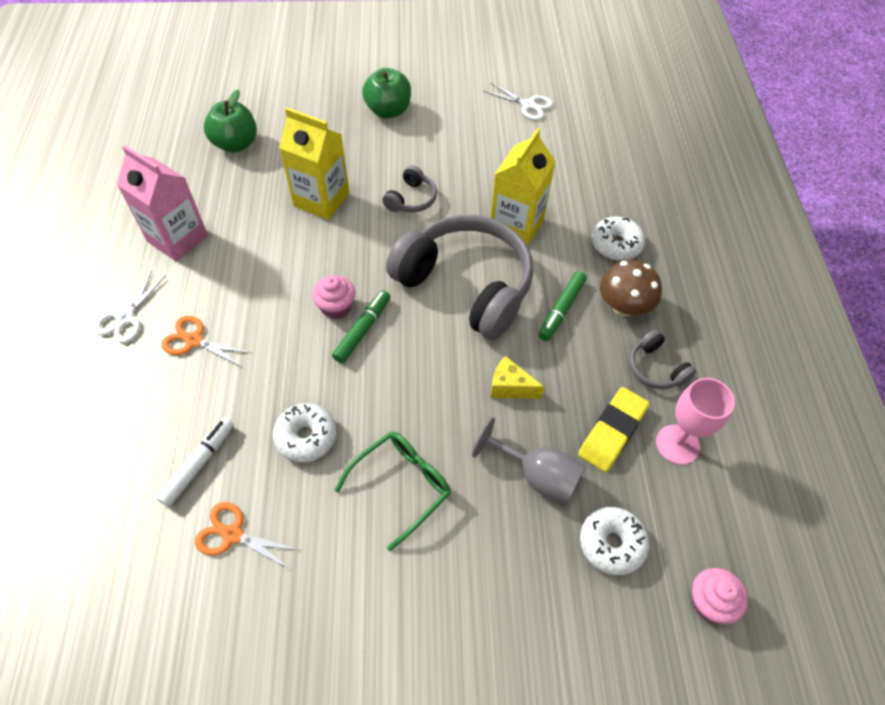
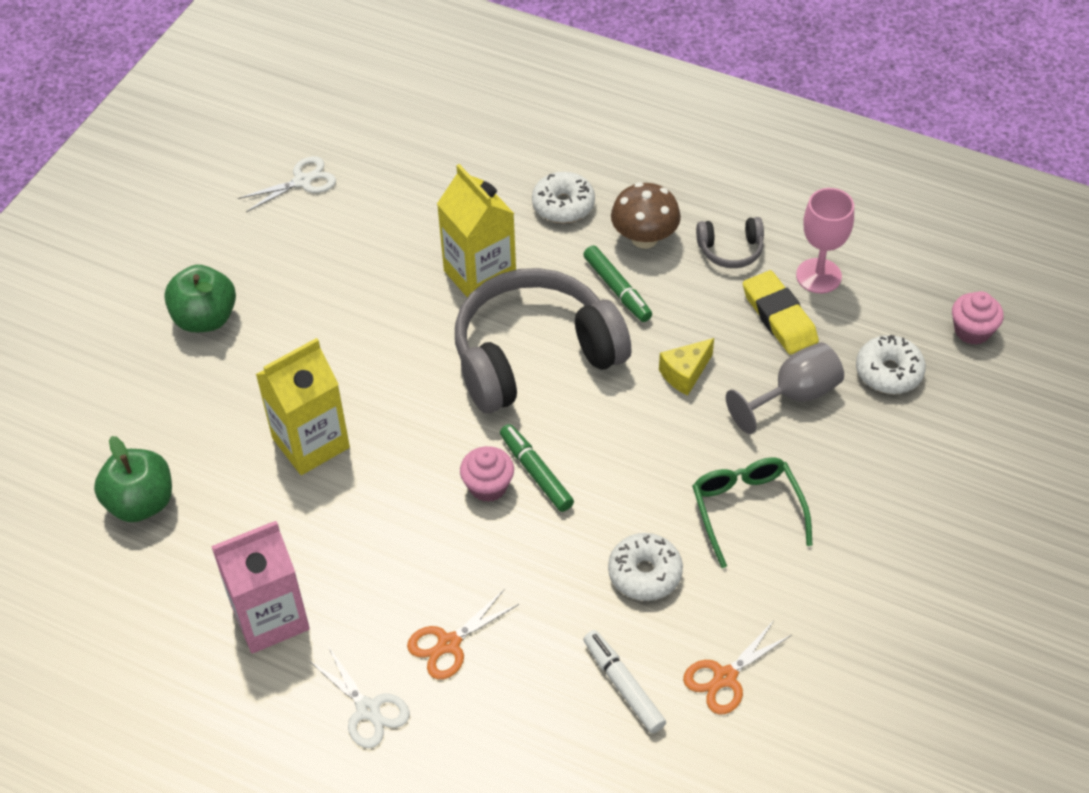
camera: 60 degrees left, 5 degrees down
(411, 199) = (373, 354): grey headphones -> none

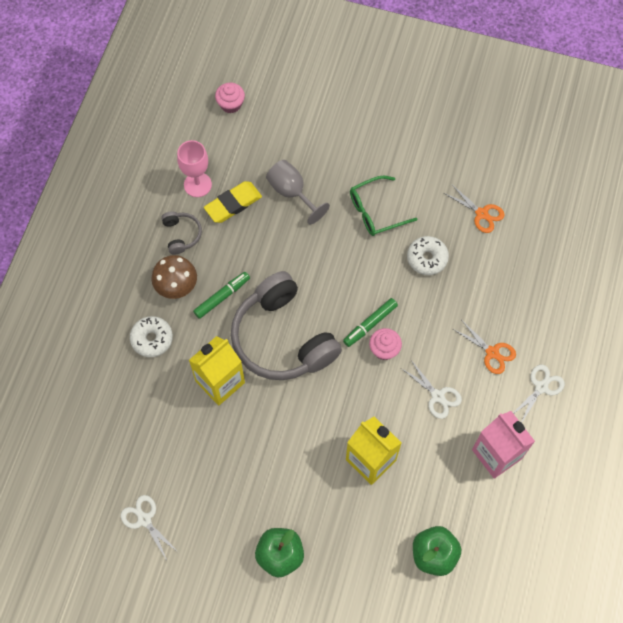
camera: 100 degrees left, 15 degrees up
(390, 549) = (438, 396): none -> white scissors
(623, 685) = (497, 261): white marker -> none
(685, 374) = (284, 251): yellow cheese -> none
(888, 372) = (267, 145): white donut -> none

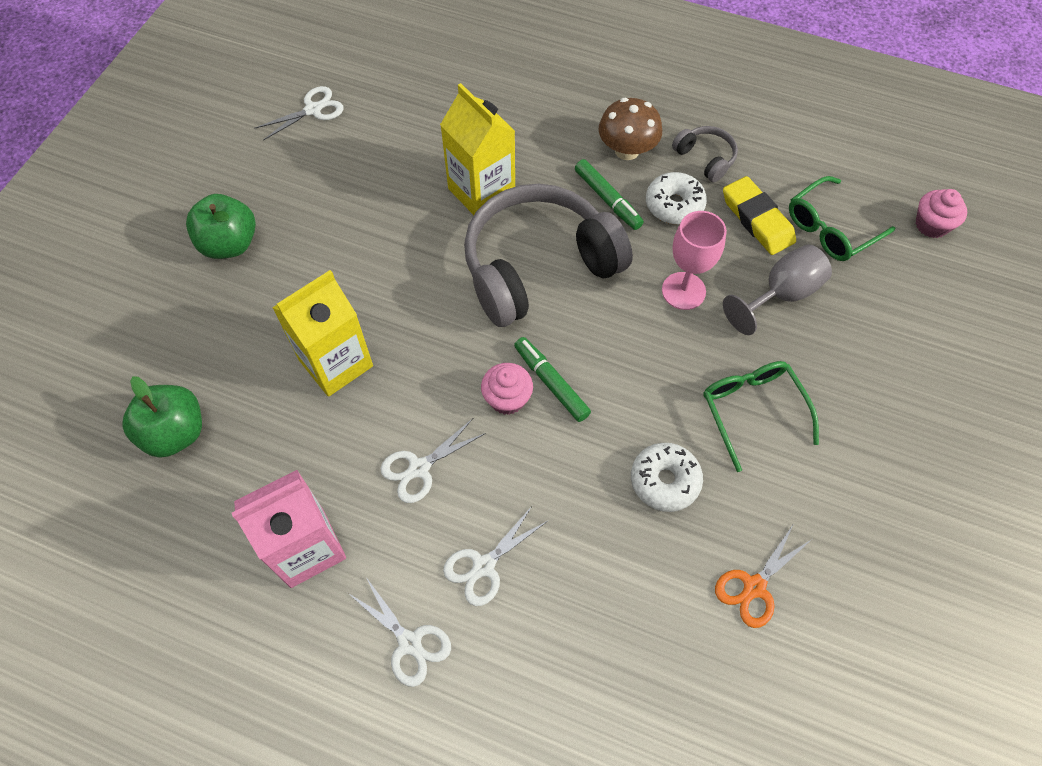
camera: 95 degrees right, 5 degrees down
(152, 339) = (551, 123): white donut -> white donut (674, 205)
(181, 235) = (705, 158): grey headphones -> grey headphones turned 120 degrees counterclockwise
(197, 184) = (787, 179): pink goblet -> pink goblet (683, 291)
(237, 161) = (830, 228): none -> green glasses
(492, 352) = (483, 566): orange scissors -> white scissors

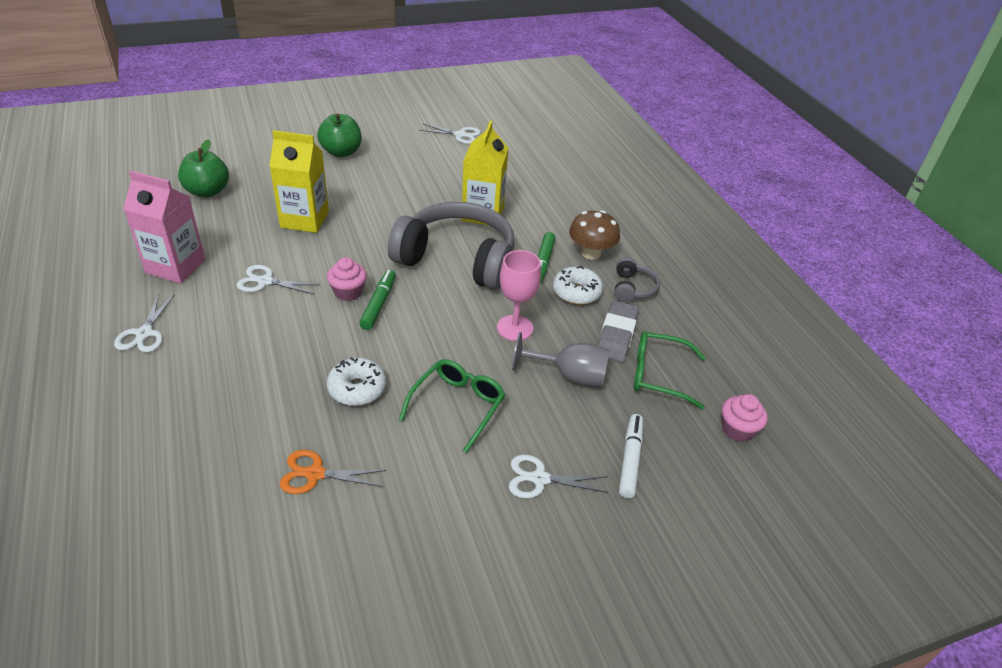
camera: 45 degrees right, 20 degrees down
(483, 566) = (221, 338): white scissors -> white scissors (539, 479)
(757, 219) = (616, 335): yellow eraser -> grey eraser
(910, 325) = (630, 459): none -> white marker

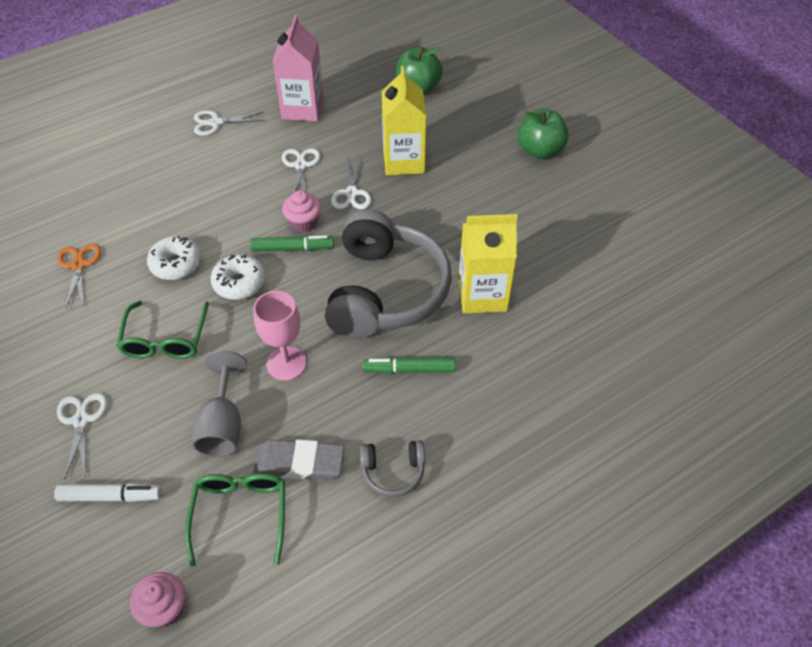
camera: 80 degrees right, 10 degrees up
(457, 406) = (165, 339): green glasses -> green glasses turned 75 degrees clockwise
(460, 135) = (645, 238): white scissors -> white scissors (351, 193)
(576, 292) = (365, 412): white donut -> white donut (239, 283)
(591, 253) = (449, 416): brown mushroom -> none

